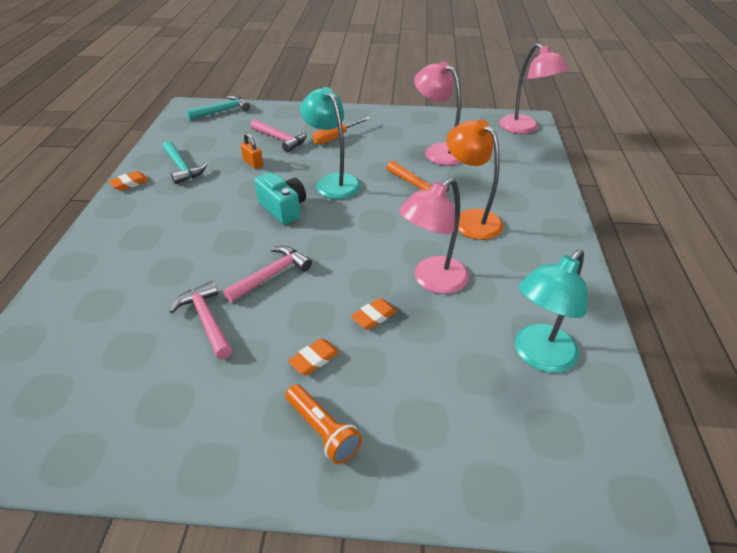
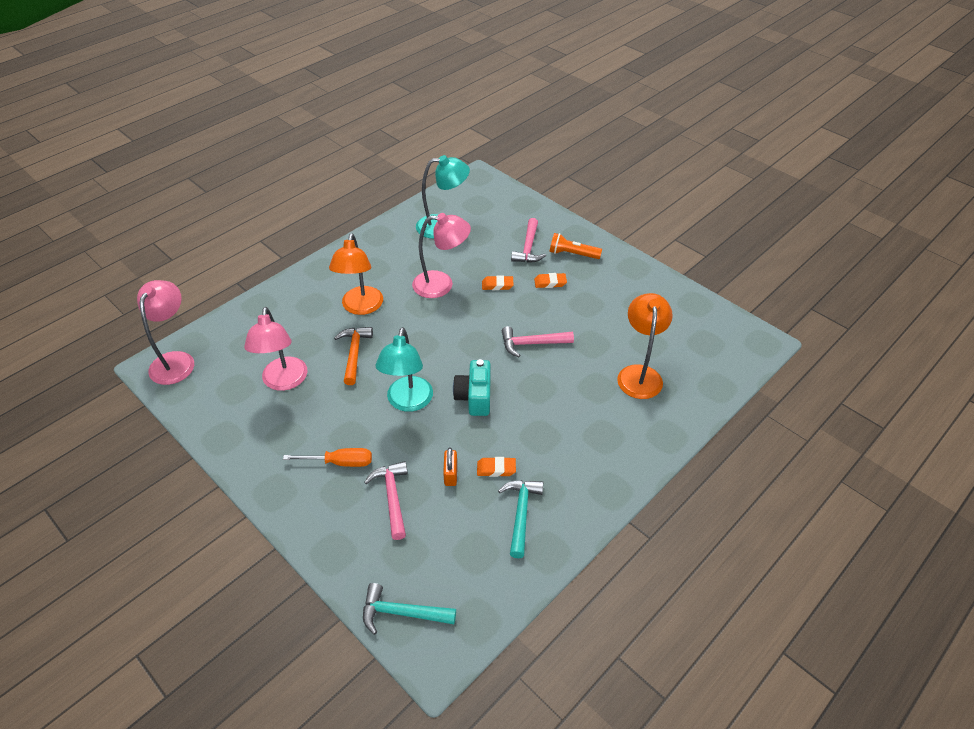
camera: 140 degrees left, 5 degrees up
(126, 307) = (639, 374): none -> orange lamp
(130, 183) = (584, 520): orange eraser -> orange eraser (496, 469)
(206, 320) = (593, 336): pink hammer -> pink hammer (528, 248)
(322, 430) = (572, 254): orange flashlight -> orange flashlight turned 75 degrees counterclockwise

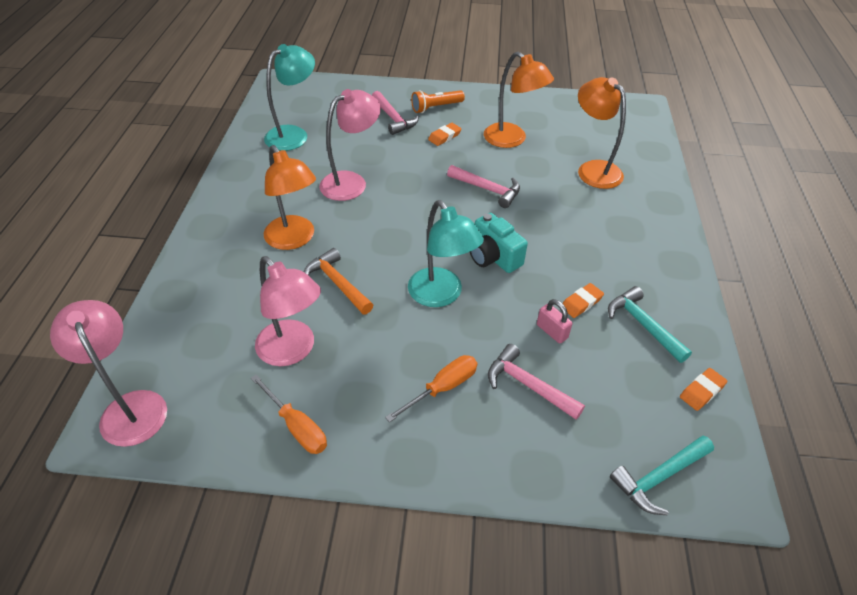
camera: 40 degrees left, 0 degrees up
(240, 428) = (296, 426): none -> orange screwdriver
(450, 474) = (552, 331): orange padlock -> pink padlock
(497, 285) = (402, 159): orange eraser -> orange eraser (701, 391)
(532, 343) = (487, 189): pink hammer -> pink hammer turned 105 degrees counterclockwise
(601, 313) = (512, 140): none -> orange lamp

